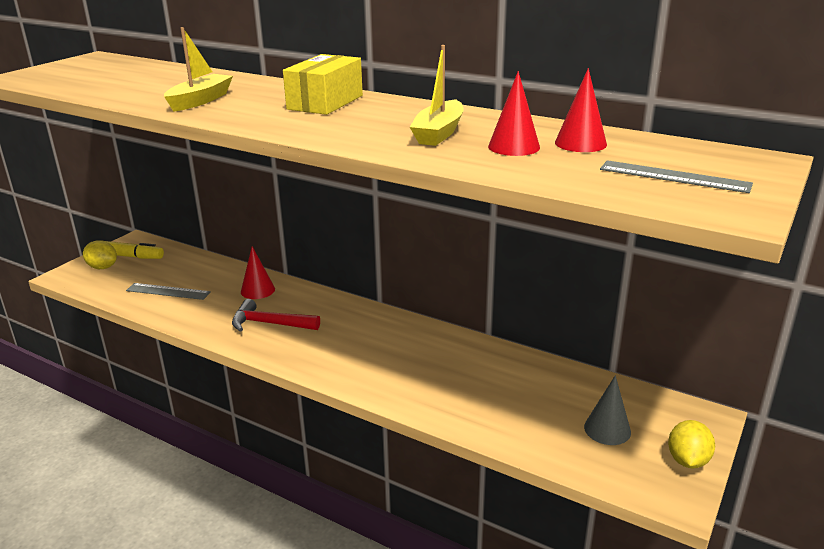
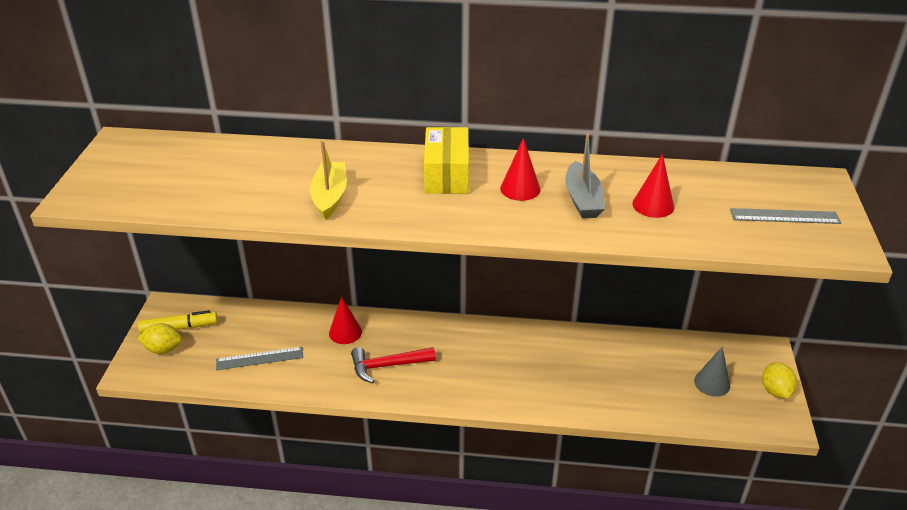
camera: 25 degrees left, 10 degrees up
(439, 133) = (582, 200): yellow boat -> grey boat
(580, 143) = (694, 189): red cone -> red cone (520, 189)

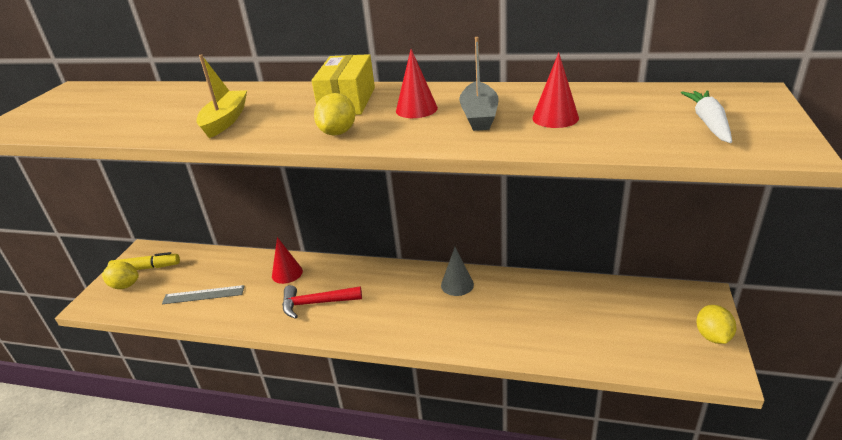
camera: 10 degrees right, 5 degrees down
(454, 216) = (338, 132): none -> yellow lemon
(712, 383) = (641, 326): grey cone -> grey cone (457, 285)
(784, 216) = (708, 123): grey ruler -> white carrot

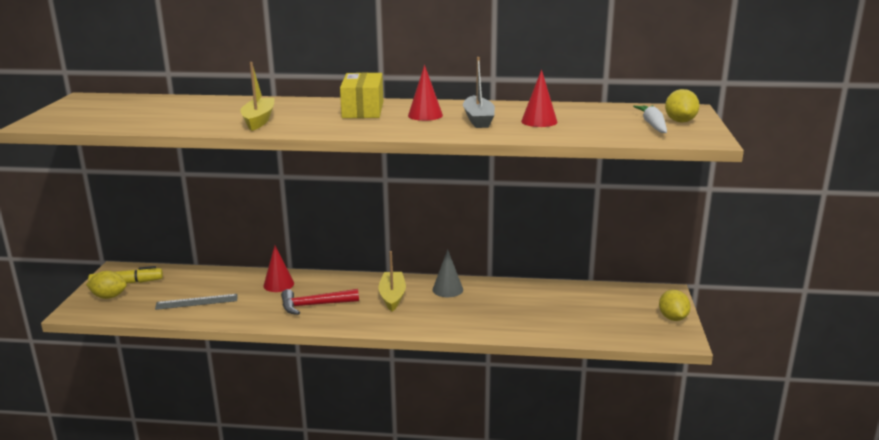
camera: 10 degrees left, 10 degrees down
(338, 132) = (364, 128): yellow lemon -> yellow lemon (680, 121)
(398, 293) = (392, 296): none -> yellow boat

